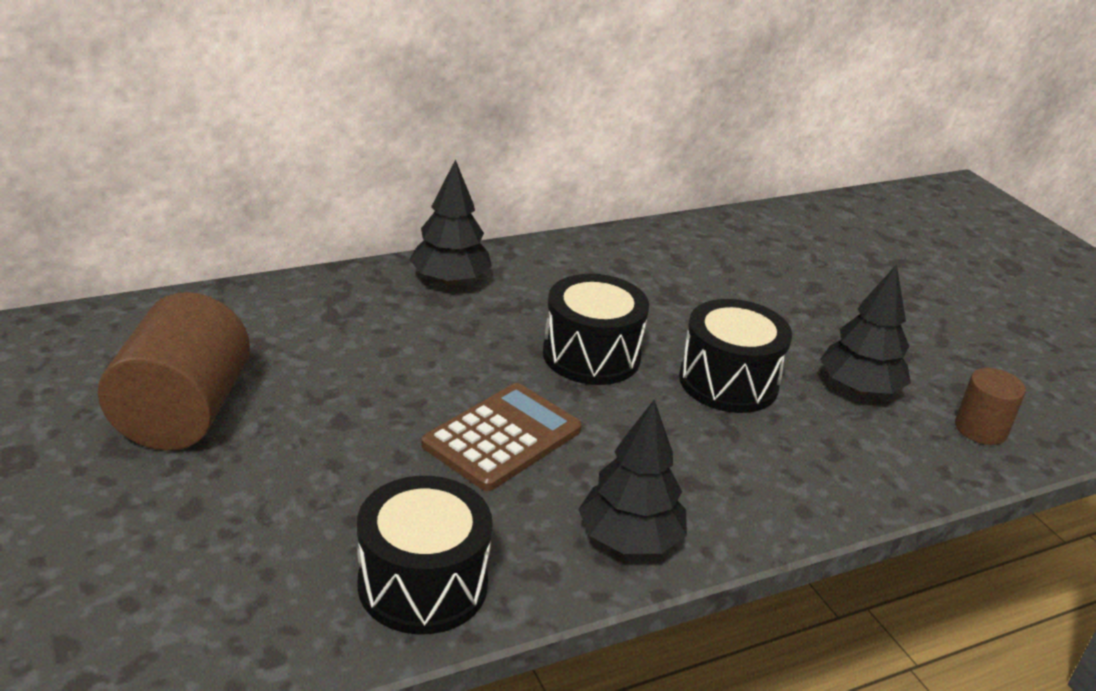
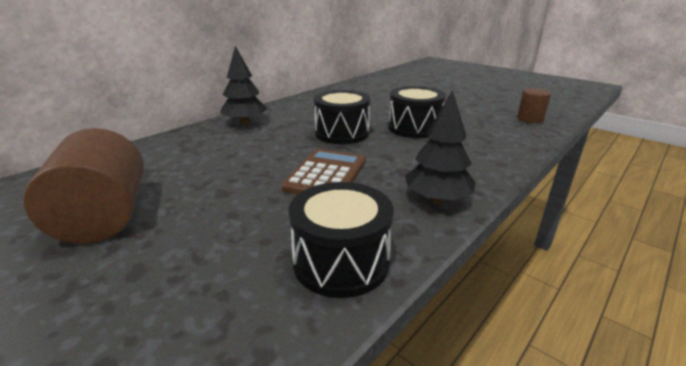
camera: 20 degrees left, 5 degrees down
(859, 388) = (469, 117): black tree -> none

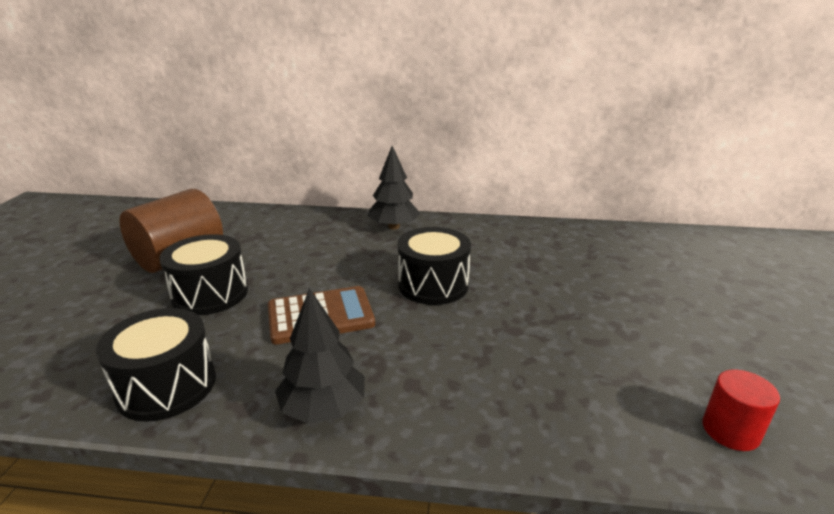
camera: 55 degrees right, 0 degrees up
(414, 128) = (515, 326): black drum -> black drum (210, 294)
(530, 119) = (730, 431): brown cylinder -> red cylinder

